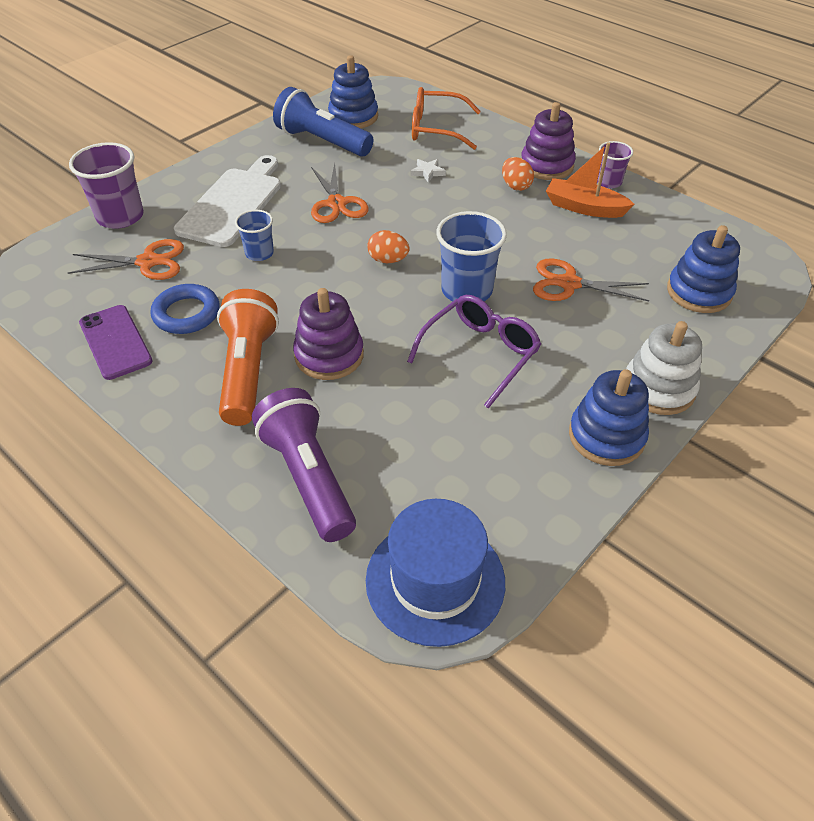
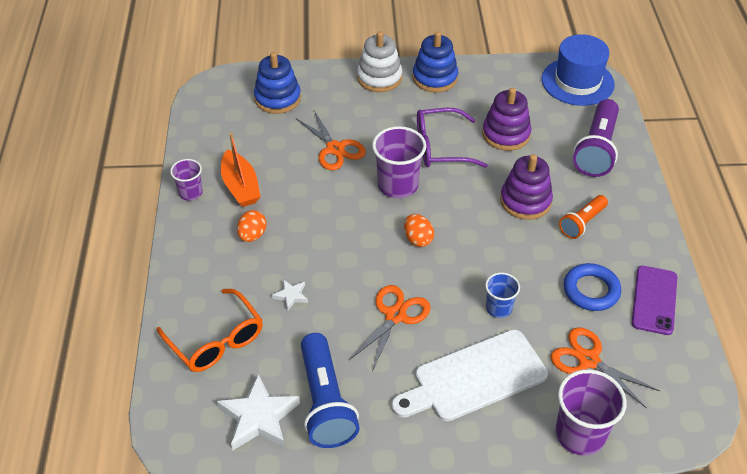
camera: 135 degrees left, 0 degrees up
(248, 371) = (582, 223): orange flashlight -> orange flashlight, size x0.59
(353, 117) = (259, 417): blue stacking toy -> white star
(466, 290) = (398, 185): blue cup -> purple cup
(546, 165) = (203, 236): purple stacking toy -> purple stacking toy (506, 134)

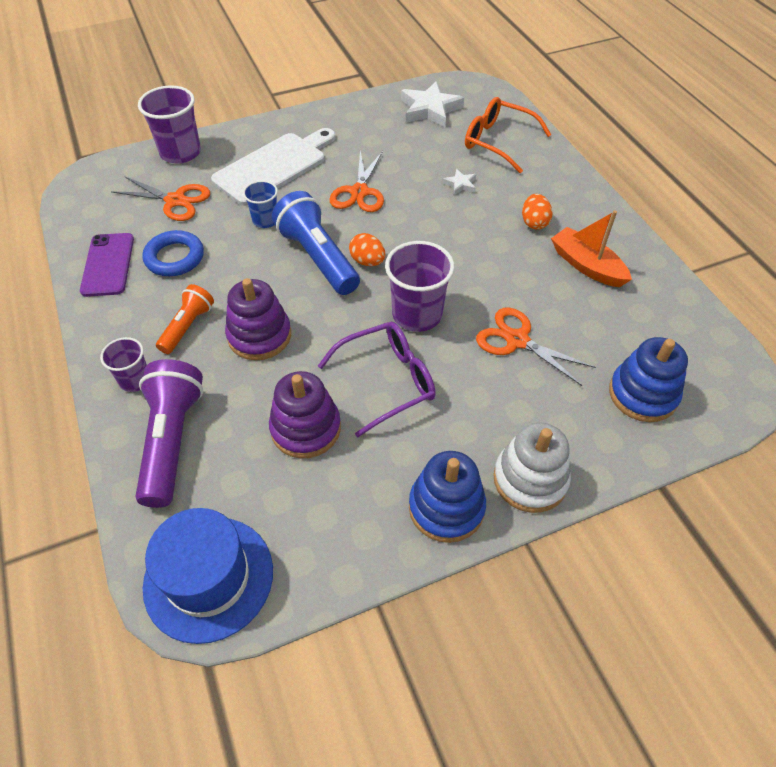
camera: 160 degrees right, 5 degrees up
(190, 193) = (631, 246): purple cup -> purple cup (135, 380)
(325, 402) = (386, 127): blue flashlight -> blue flashlight (318, 257)

